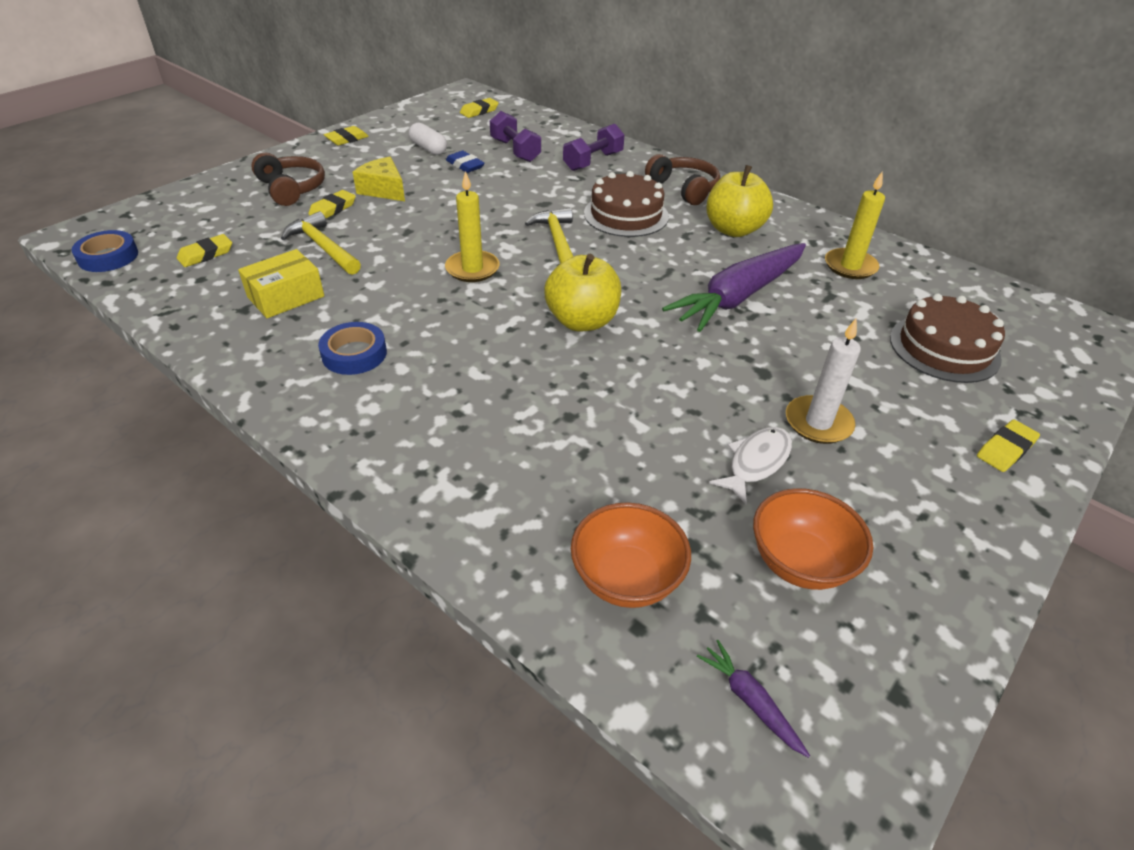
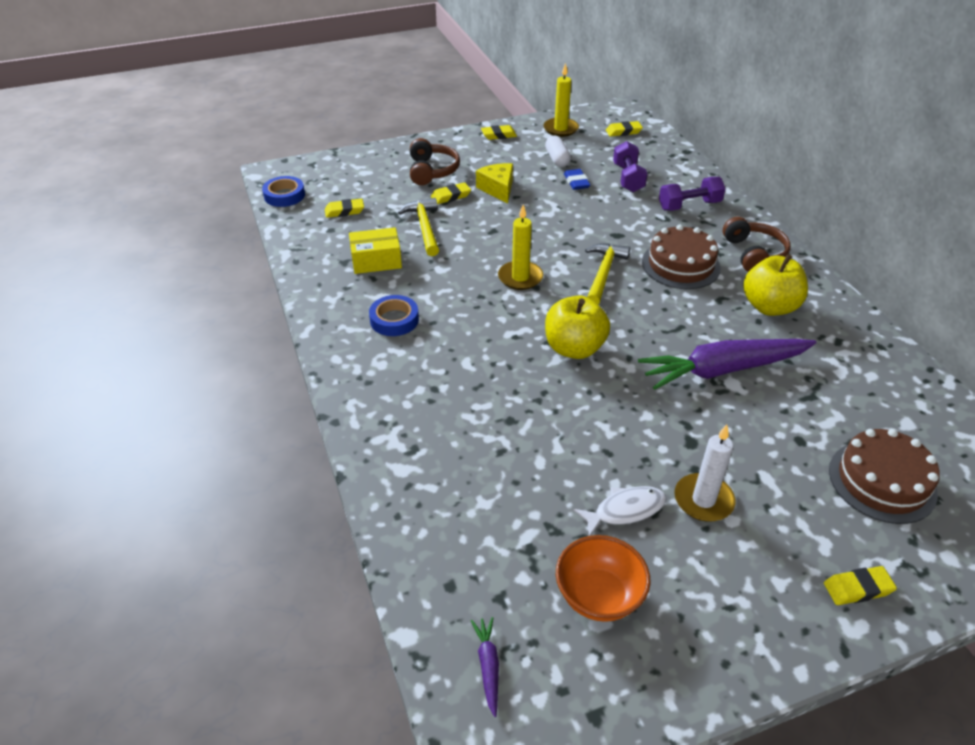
camera: 30 degrees right, 0 degrees up
(626, 579) = (466, 551): orange bowl -> none
(850, 266) = (855, 375): yellow candle -> yellow candle (560, 129)

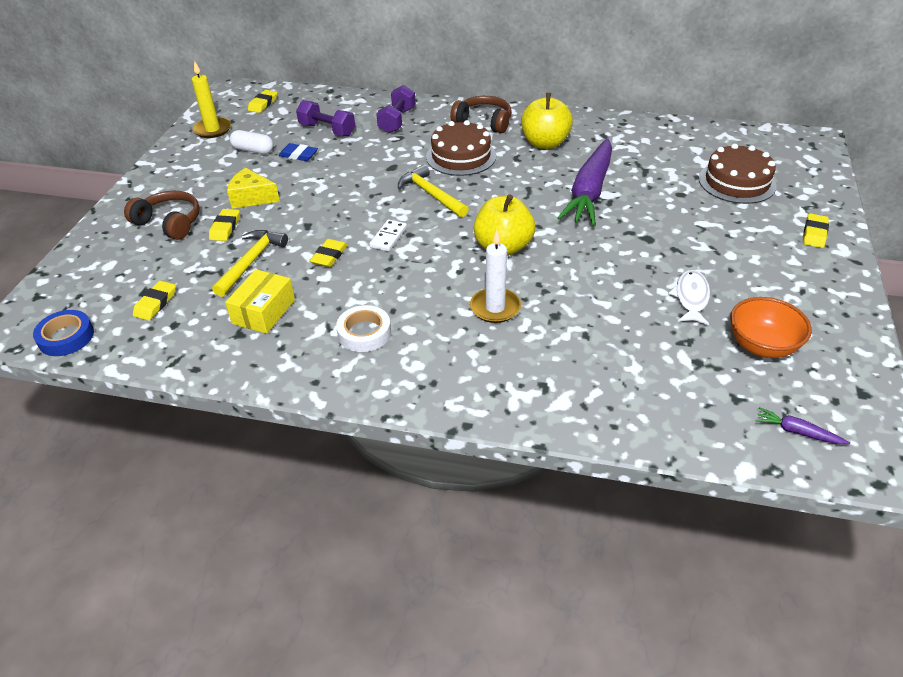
camera: 55 degrees left, 0 degrees up
(394, 320) = (364, 333): blue tape -> white tape
(424, 227) = (251, 262): yellow hammer -> yellow hammer turned 90 degrees clockwise
(499, 135) = (171, 163): yellow eraser -> yellow eraser (329, 256)
(520, 277) = (388, 237): yellow candle -> white domino
(703, 500) = (705, 258): white candle -> white candle (495, 308)

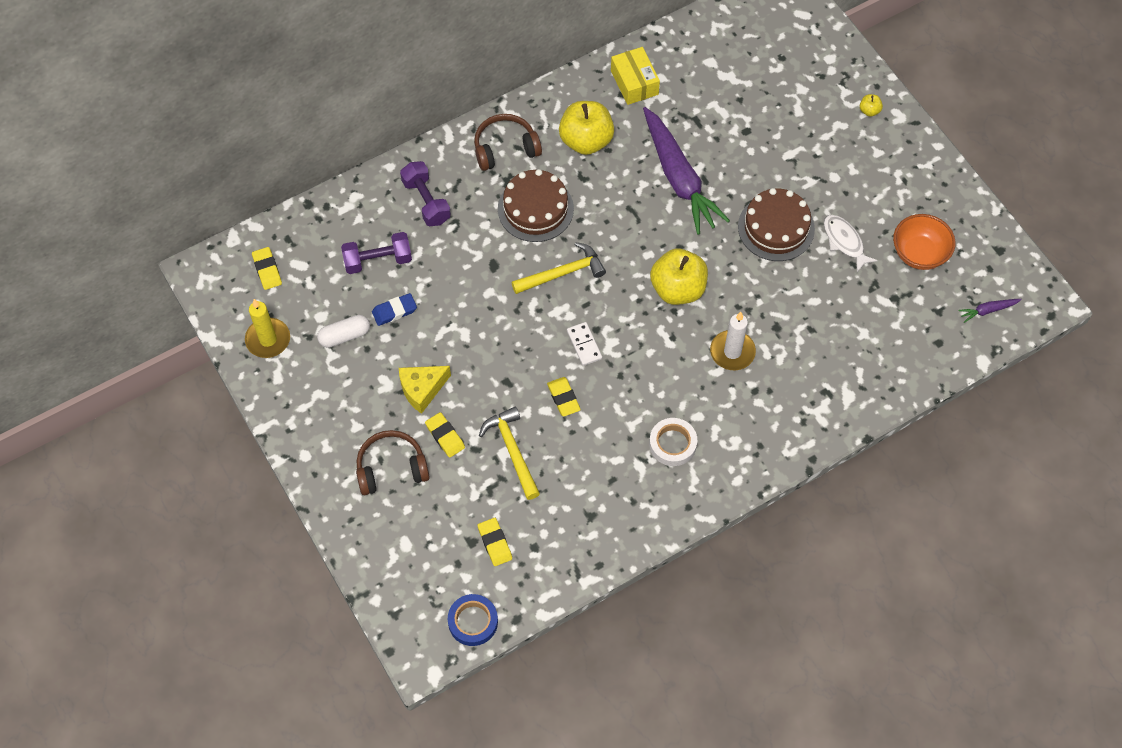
camera: 45 degrees left, 20 degrees up
(264, 311) = (582, 484): yellow box -> yellow box (634, 82)
(431, 194) = (563, 273): yellow hammer -> yellow hammer turned 150 degrees clockwise
(737, 182) = (773, 86): brown cake -> brown cake (776, 228)
(814, 233) = (869, 111): yellow eraser -> yellow apple

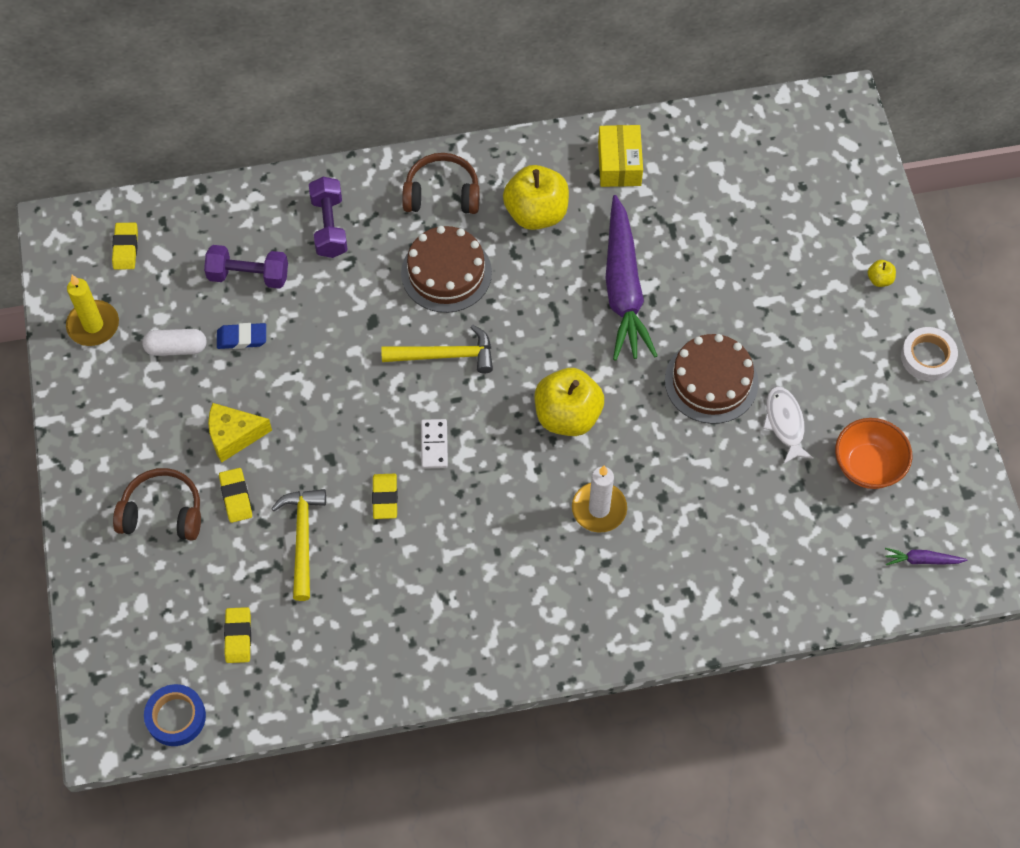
camera: 20 degrees right, 0 degrees up
(672, 444) = (485, 592): white tape -> white tape (927, 357)

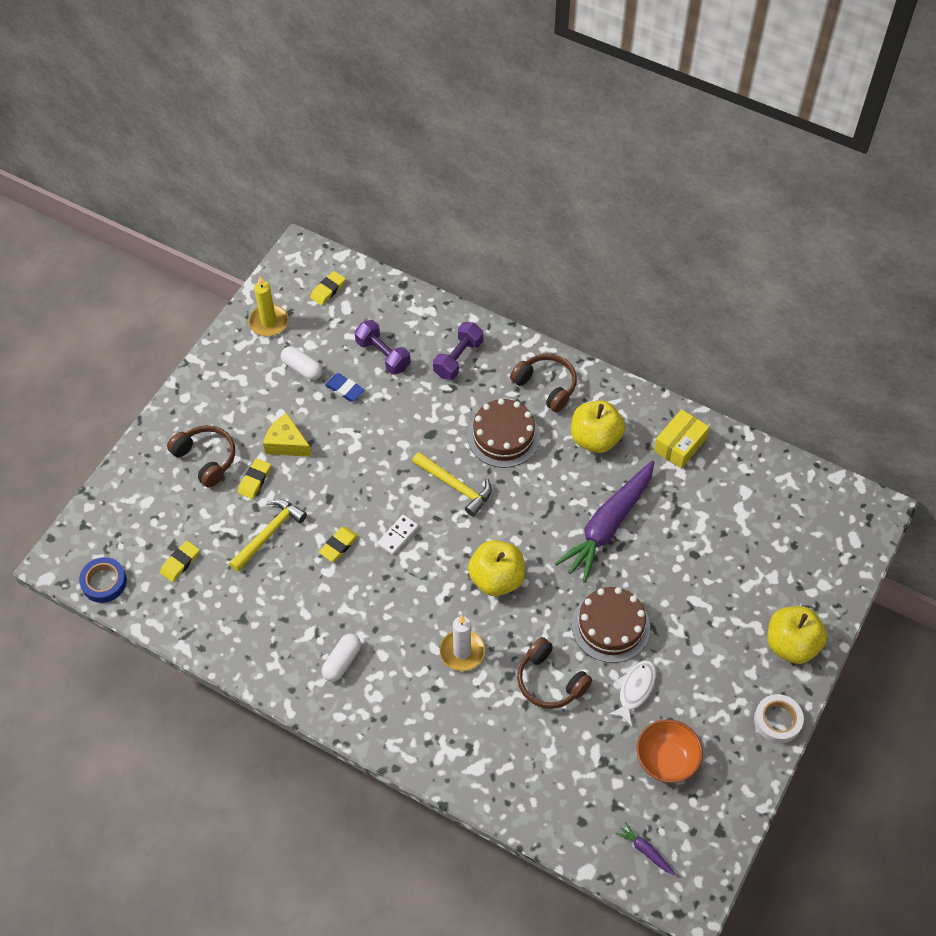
camera: 40 degrees right, 5 degrees down
(494, 606) = (342, 661): none -> white capsule
(704, 474) = (550, 681): none -> brown headphones
(879, 279) = (791, 644): yellow apple -> yellow apple, size x2.38

